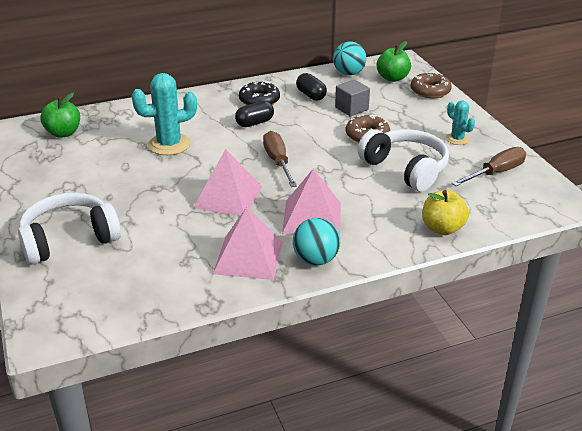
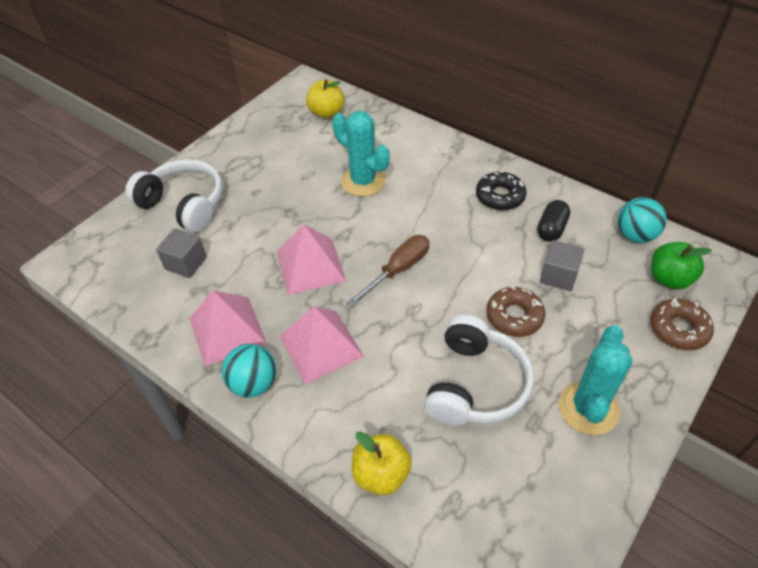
camera: 60 degrees right, 15 degrees up
(63, 133) = (326, 112): green apple -> yellow apple
(146, 258) = (186, 263): none -> grey cube
(255, 123) = (453, 216): black capsule -> none
(457, 139) = (588, 408): turquoise cactus -> turquoise cactus, size x1.79
(495, 173) = (545, 484): brown screwdriver -> none

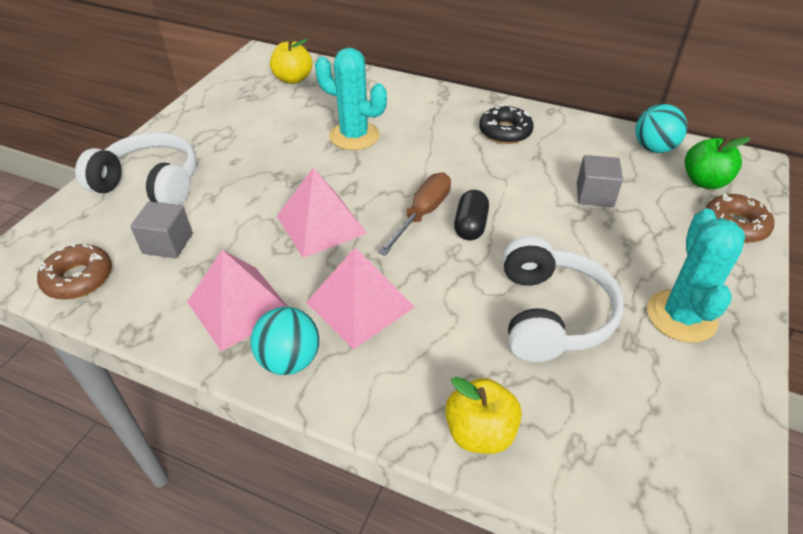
camera: 15 degrees left, 5 degrees down
(514, 316) = (565, 240): brown donut -> brown donut (79, 278)
(551, 229) = (569, 154): black capsule -> black capsule (470, 226)

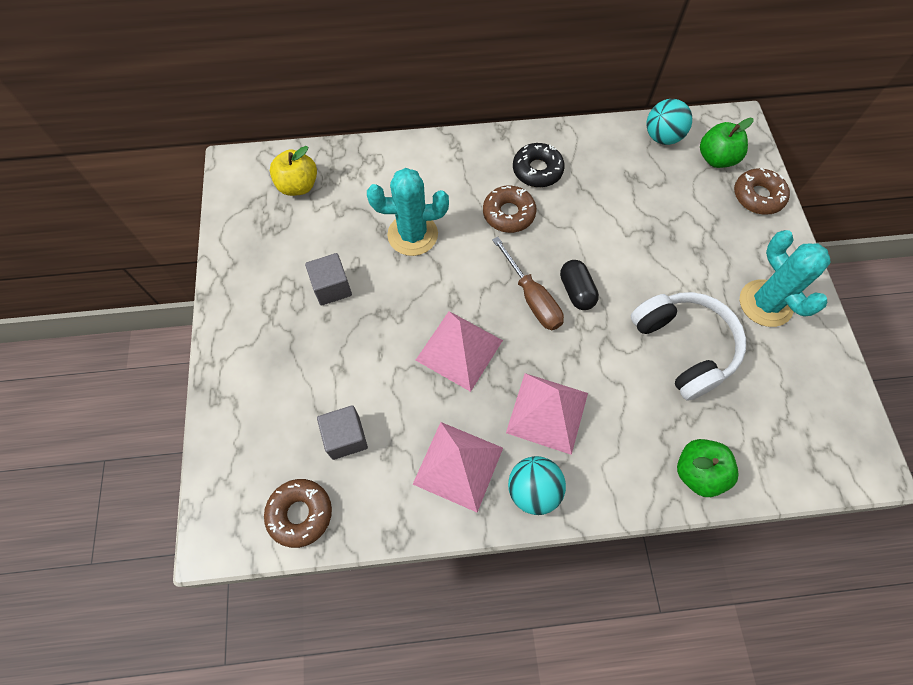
camera: 30 degrees left, 20 degrees up
(150, 184) = (270, 382): white headphones -> none
(422, 214) = (532, 297): brown screwdriver -> brown screwdriver turned 150 degrees clockwise
(452, 151) = (508, 214): none -> brown donut
(480, 432) = (698, 472): yellow apple -> green apple
(594, 195) = (647, 211): grey cube -> grey cube (332, 287)

